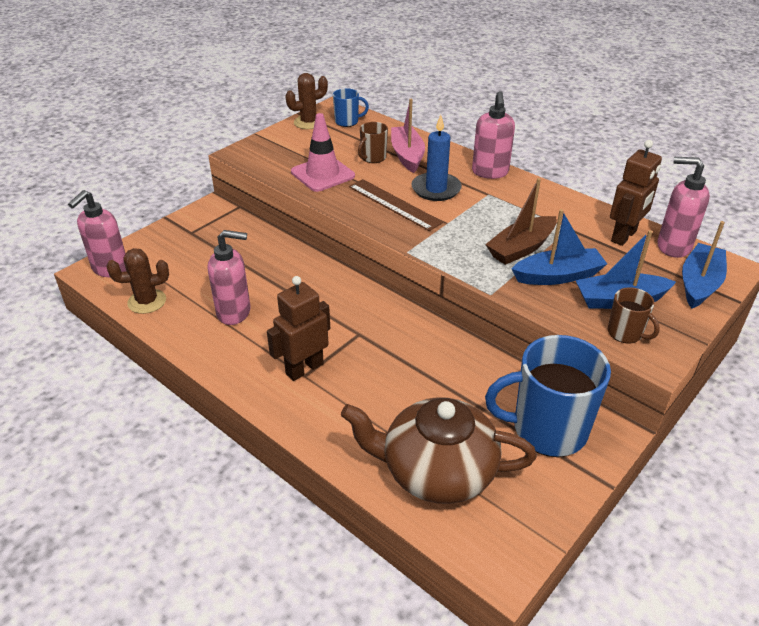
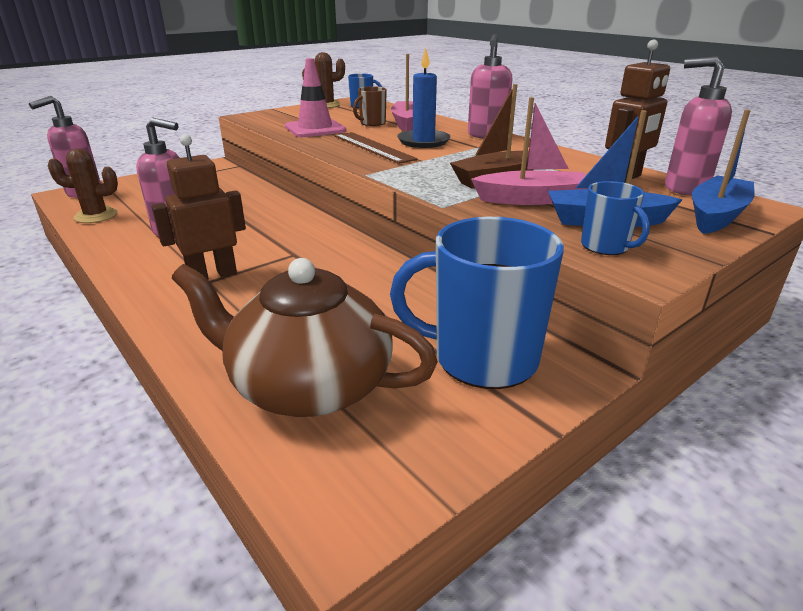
camera: 10 degrees right, 10 degrees down
(557, 276) = (532, 199): blue boat -> pink boat
(626, 333) = (606, 247): brown mug -> blue mug

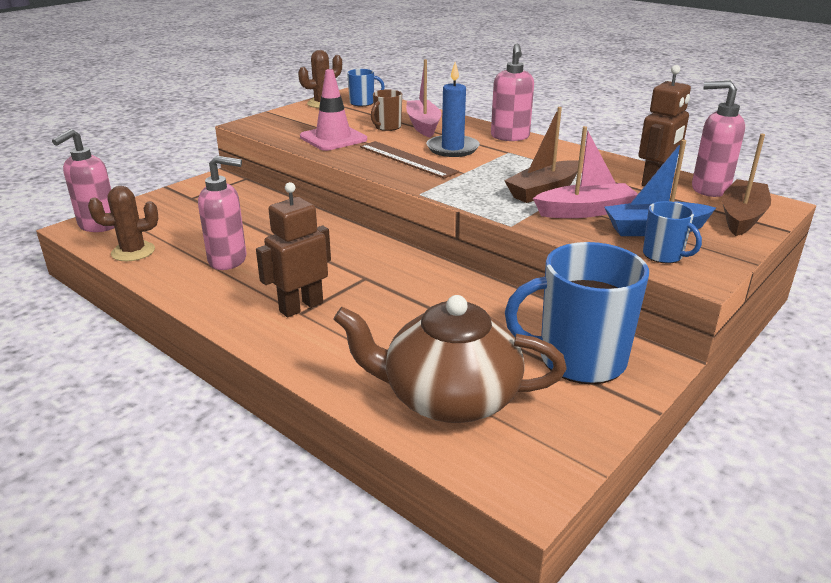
camera: 10 degrees left, 0 degrees up
(716, 216) = (741, 217): blue boat -> brown boat

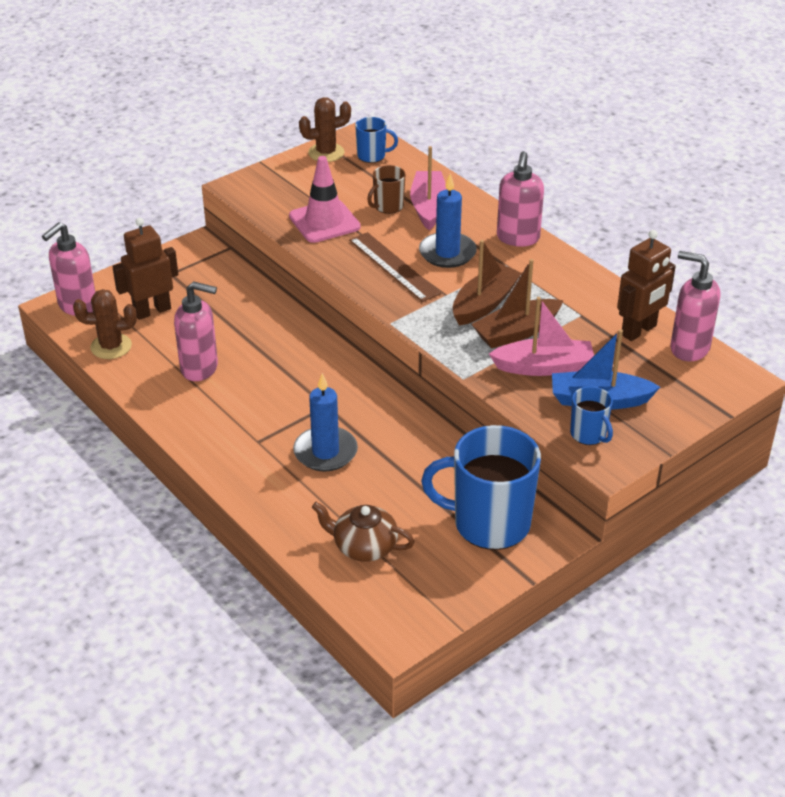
camera: 10 degrees right, 10 degrees up
(301, 307) = (259, 434): brown robot -> brown robot (152, 311)
(376, 314) = (325, 452): none -> blue candle
(449, 398) = (364, 546): brown teapot -> brown teapot, size x0.57
(741, 217) = (696, 392): brown boat -> brown boat (484, 304)

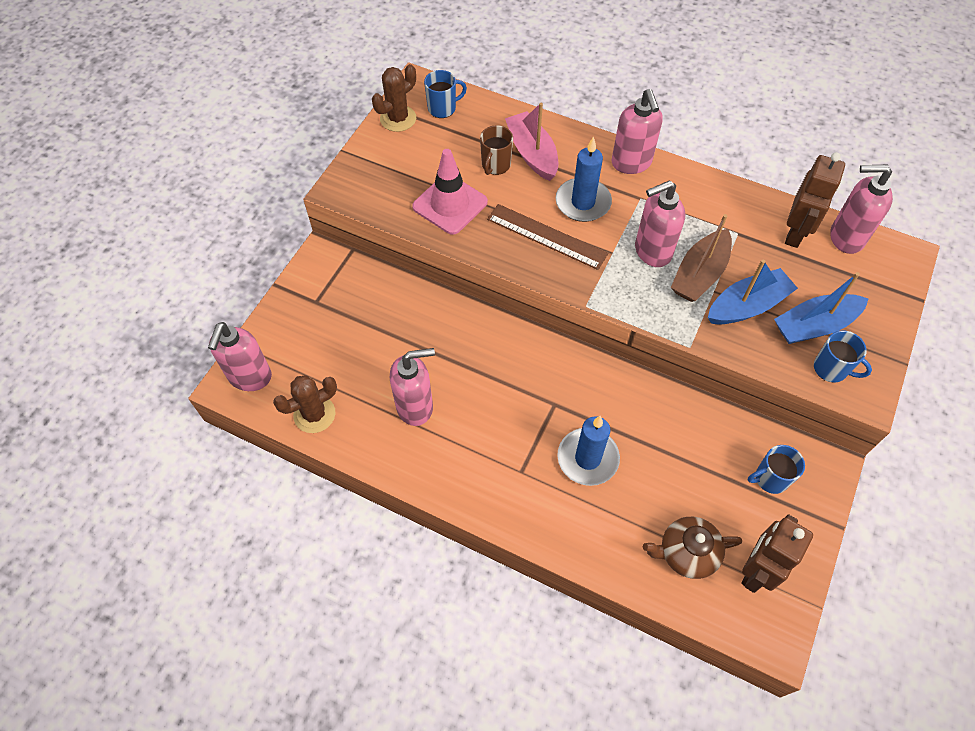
camera: 25 degrees left, 20 degrees up
(152, 311) = (327, 355): brown robot -> brown robot (756, 570)
(484, 304) = (652, 251): brown boat -> pink soap dispenser
(489, 523) = (770, 479): blue mug -> blue mug, size x0.48
(543, 367) = (747, 306): pink boat -> blue boat

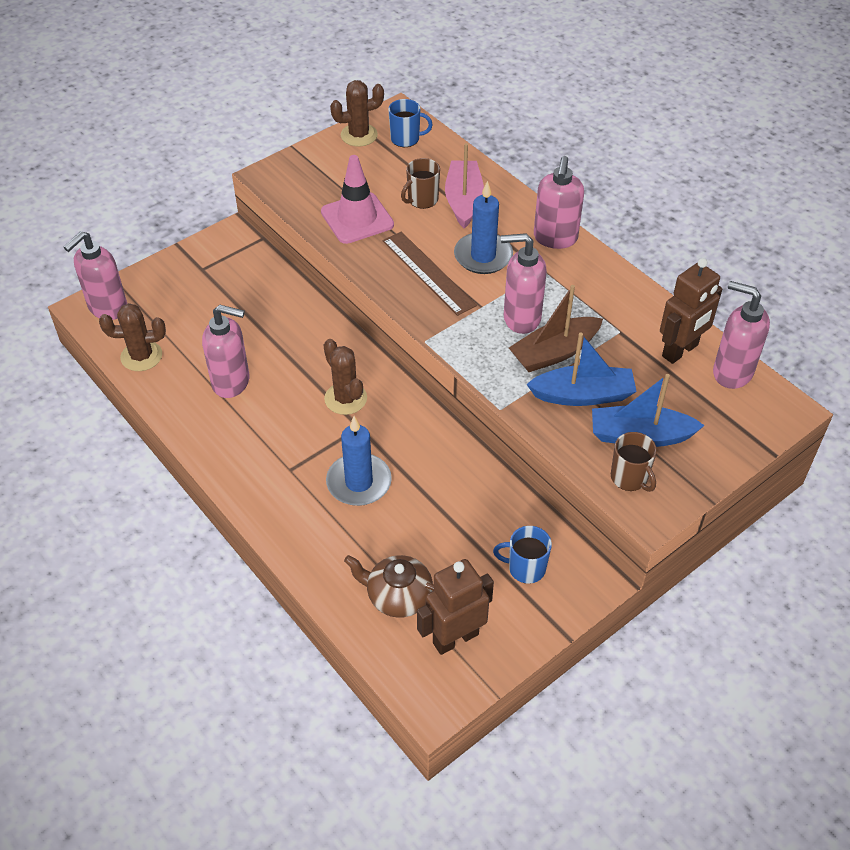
camera: 25 degrees right, 10 degrees down
(526, 381) = (345, 398): none -> brown cactus
(831, 369) = (630, 478): blue mug -> brown mug

